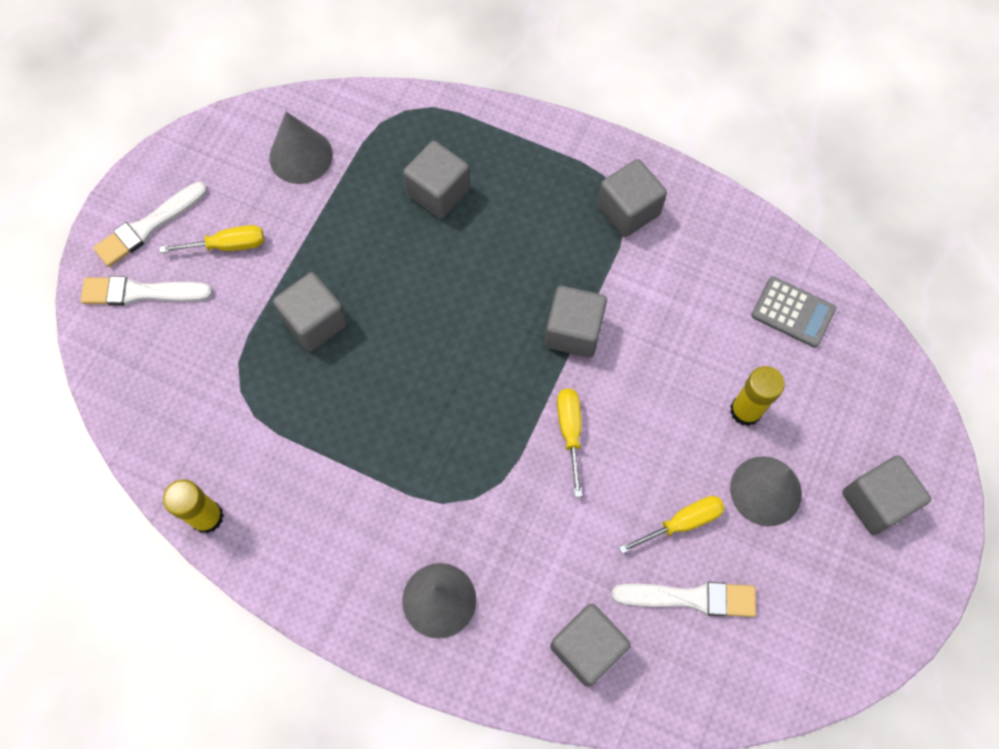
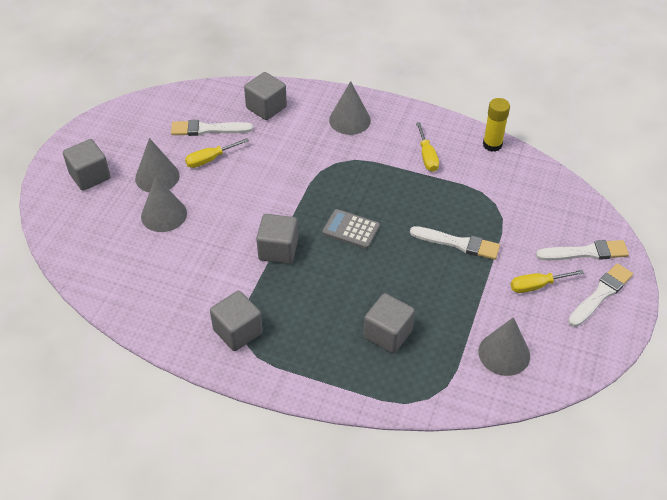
camera: 175 degrees right, 20 degrees down
(315, 322) = (458, 243): grey cube -> white brush
(570, 432) = (278, 196): yellow screwdriver -> yellow screwdriver (427, 156)
(745, 410) = (164, 214): yellow glue stick -> grey cone
(793, 312) = (121, 272): grey calculator -> grey calculator (351, 229)

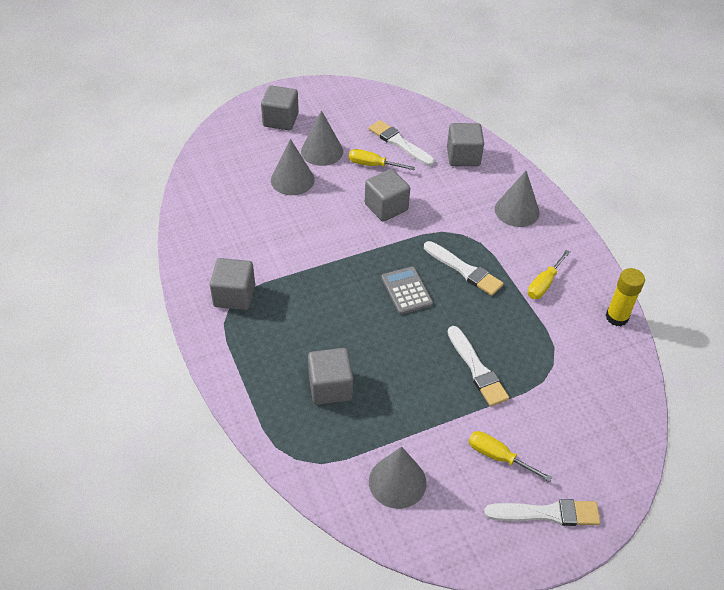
camera: 45 degrees right, 0 degrees up
(278, 250) = (335, 263): grey cube -> grey cube (386, 207)
(586, 252) = (581, 469): white brush -> white brush (464, 270)

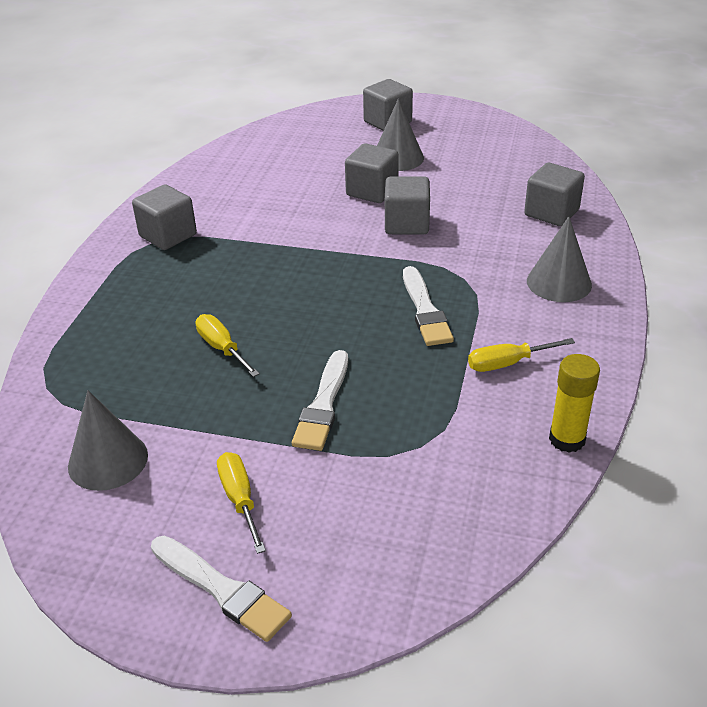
camera: 40 degrees right, 10 degrees down
(292, 180) = (339, 170): grey cone -> none
(330, 387) = (154, 345): grey cube -> grey cube (372, 191)
(373, 165) = (437, 186): yellow screwdriver -> yellow screwdriver (222, 348)
(399, 143) = (490, 177): white brush -> none
(406, 291) = (336, 301): grey calculator -> none

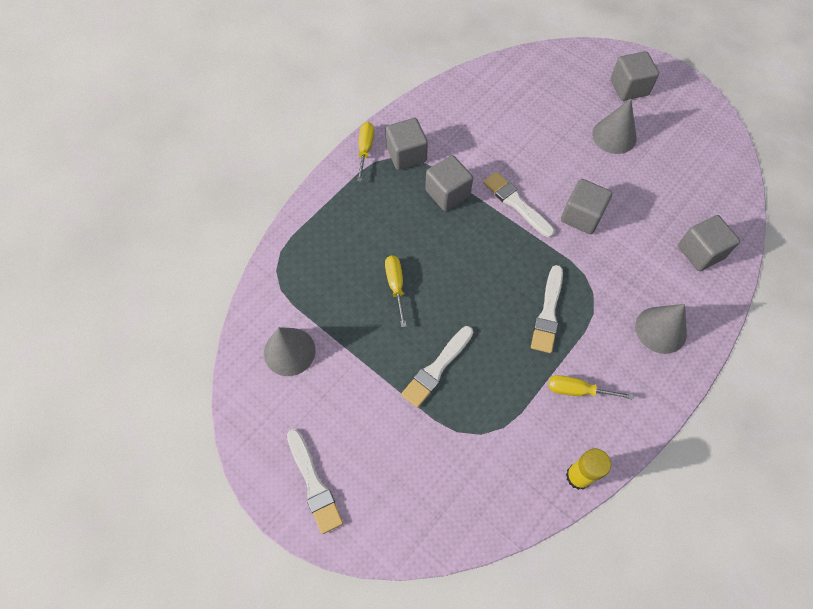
camera: 25 degrees right, 25 degrees up
(240, 499) = (352, 422): yellow screwdriver -> yellow screwdriver (365, 150)
(326, 236) = (516, 203): none -> white brush
(372, 191) = (574, 167): grey cube -> grey cube (447, 193)

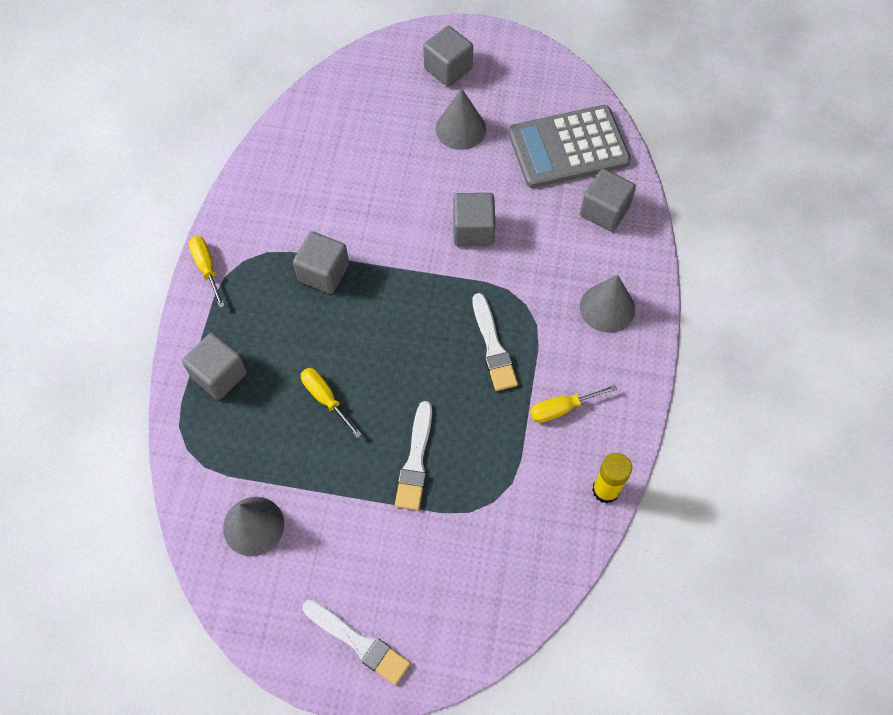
camera: 30 degrees left, 0 degrees up
(406, 154) = (255, 252): grey cube -> grey cube (219, 375)
(516, 203) = (400, 249): white brush -> none
(696, 189) = (568, 148): none -> grey calculator

